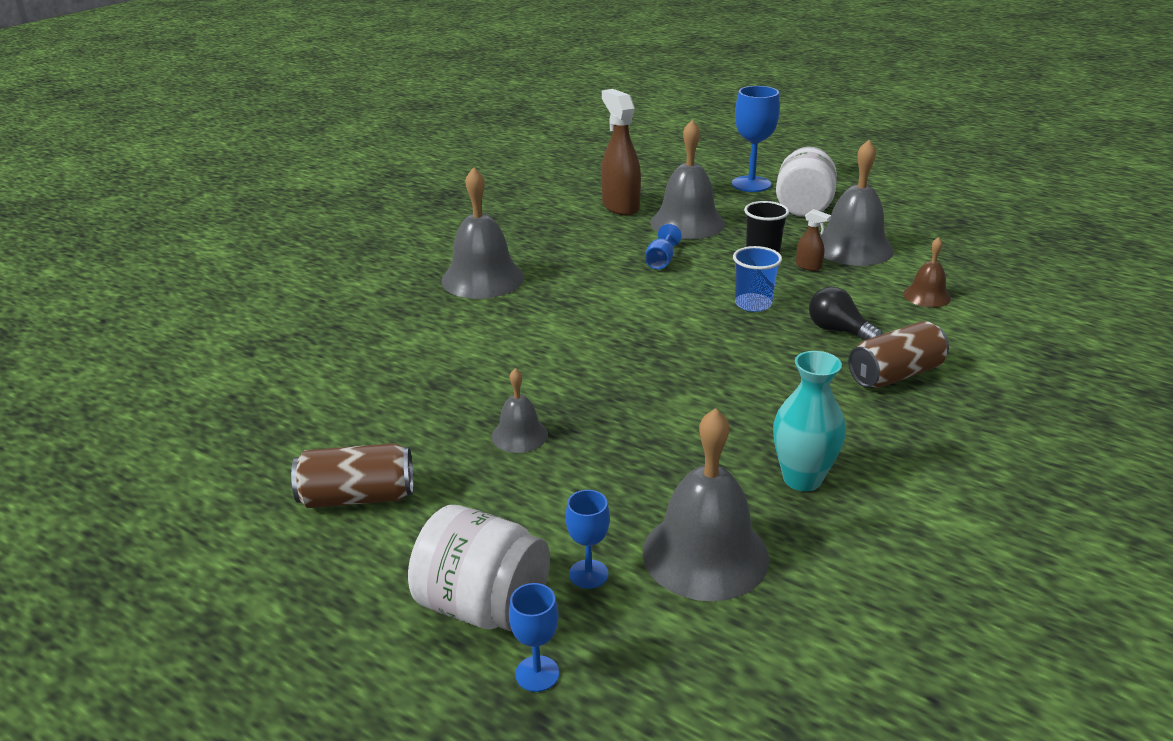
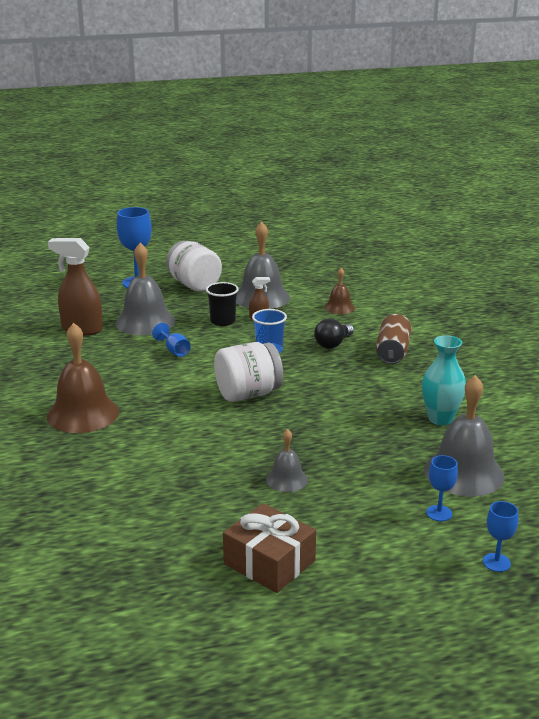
camera: 50 degrees left, 5 degrees down
(357, 497) = (269, 562): brown can -> brown gift
(482, 278) = (83, 414): grey bell -> brown bell
(483, 606) = (426, 557): white jar -> white jar (248, 394)
(838, 331) = (333, 344): black light bulb -> black light bulb turned 45 degrees counterclockwise

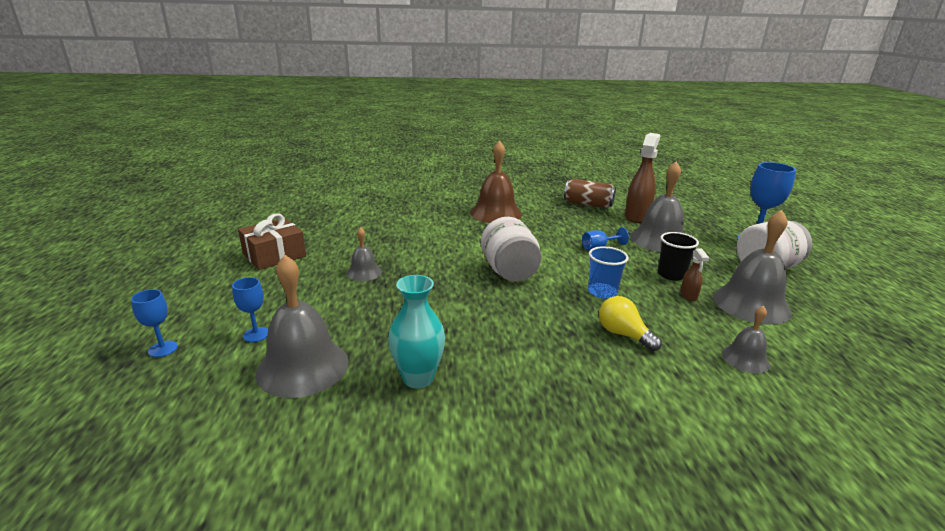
camera: 100 degrees right, 0 degrees up
(333, 344) = (623, 334): black light bulb -> yellow light bulb
(339, 307) = (745, 359): brown bell -> grey bell
(392, 352) = (603, 378): brown can -> brown can (588, 204)

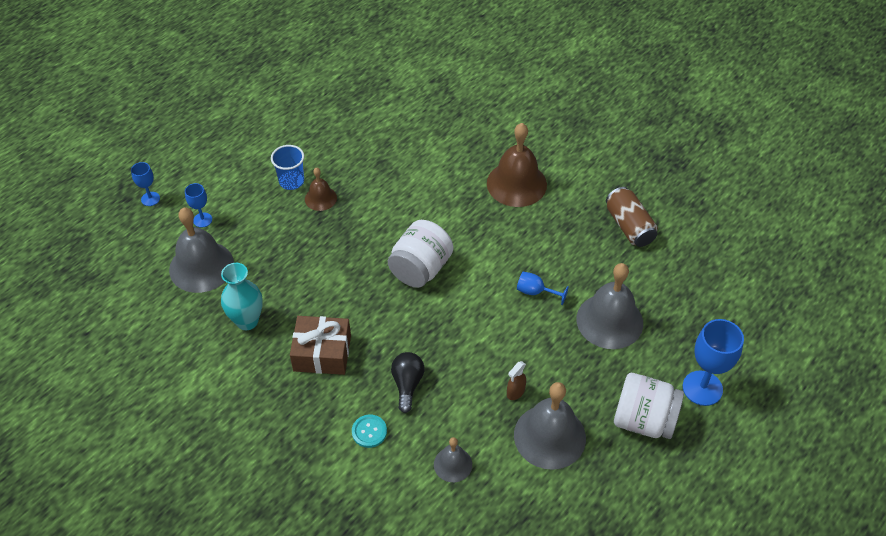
camera: 45 degrees right, 25 degrees up
(274, 255) = (284, 136): brown gift -> brown gift (322, 353)
(364, 272) = (320, 198): grey bell -> brown bell
(602, 292) = (456, 339): blue cup -> blue cup (291, 181)
(623, 334) = (407, 384): yellow light bulb -> black light bulb
(637, 217) = (647, 277): brown spray bottle -> none
(658, 382) = (369, 431): none -> turquoise button
(671, 275) = (542, 364): black cup -> none

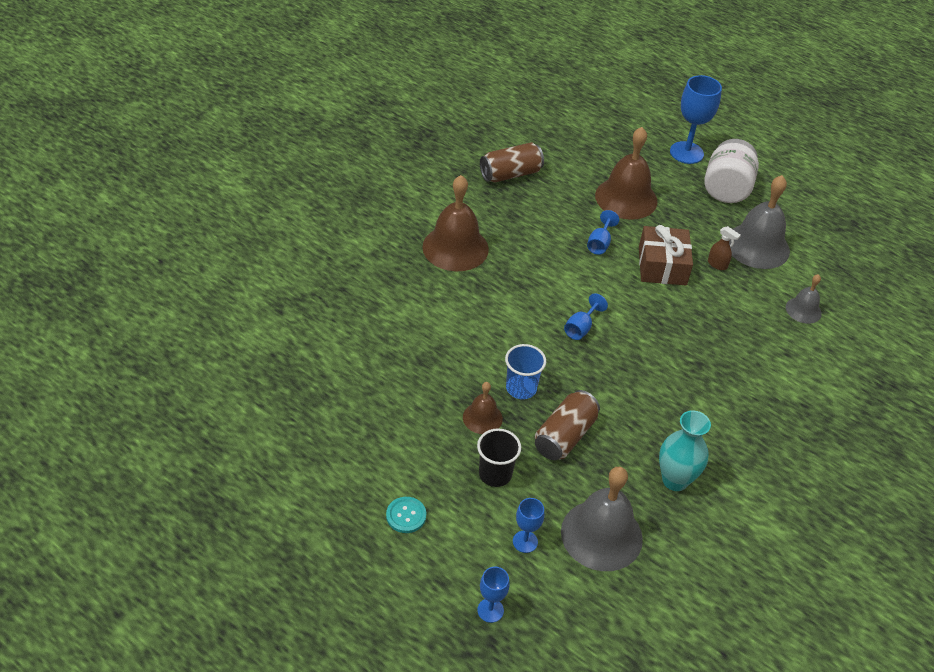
camera: 95 degrees left, 5 degrees down
(265, 204) = (495, 474): none -> black cup
(291, 181) = (454, 448): blue cup -> blue cup (521, 388)
(298, 249) = (565, 436): none -> brown can
(322, 353) = (704, 409): brown gift -> brown gift (662, 266)
(369, 431) = (786, 369): turquoise button -> turquoise button (406, 515)
(407, 384) = (727, 340): black light bulb -> none
(420, 269) = (581, 328): white jar -> blue goblet
(609, 321) = (626, 198): grey bell -> brown bell

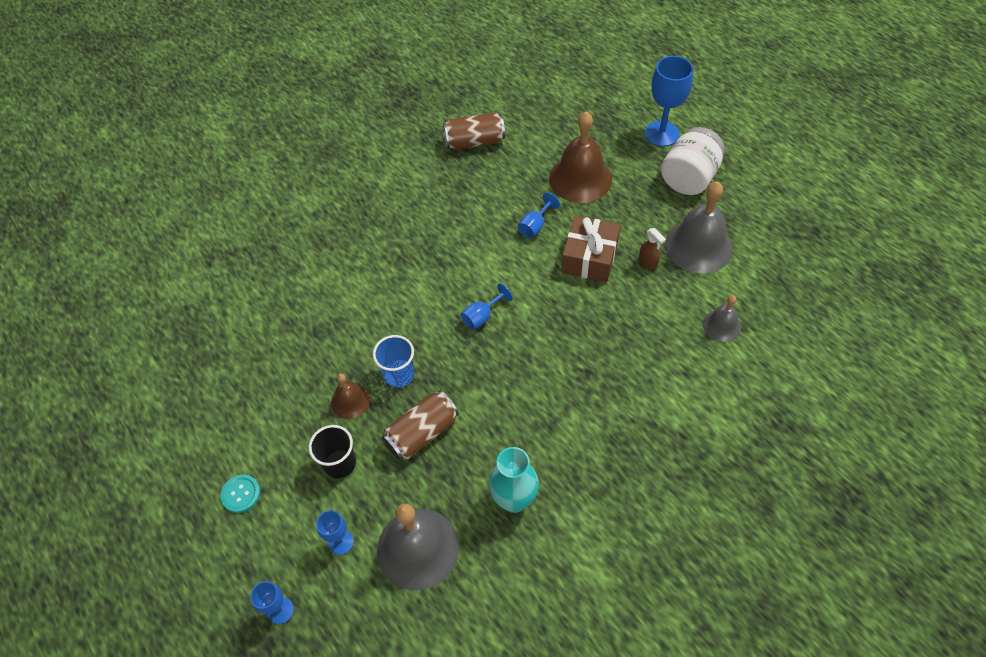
camera: 20 degrees right, 10 degrees up
(455, 248) = (392, 215): brown bell -> none

